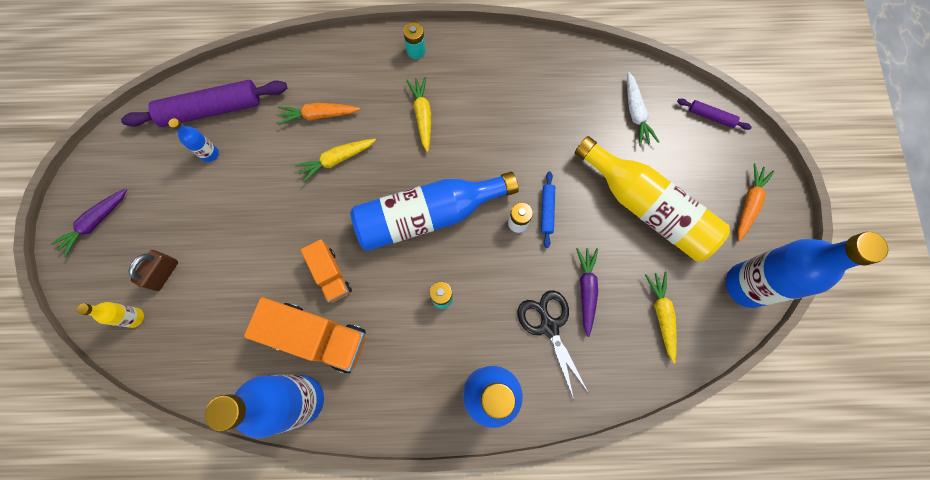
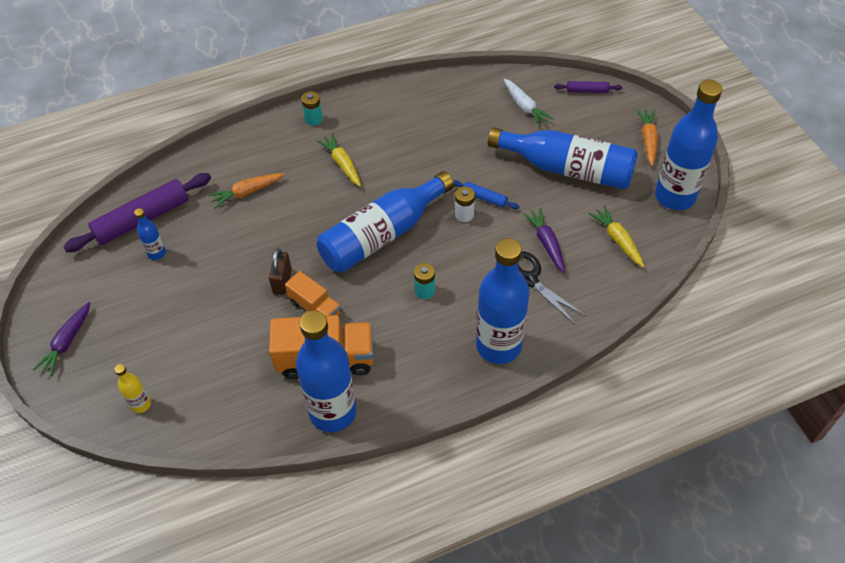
camera: 20 degrees left, 20 degrees down
(164, 273) = (154, 360): brown padlock -> brown padlock (282, 281)
(337, 160) = (279, 220): yellow carrot -> none
(547, 211) = (484, 198): blue rolling pin -> blue rolling pin turned 45 degrees counterclockwise
(647, 207) = (567, 169): yellow bottle -> blue bottle

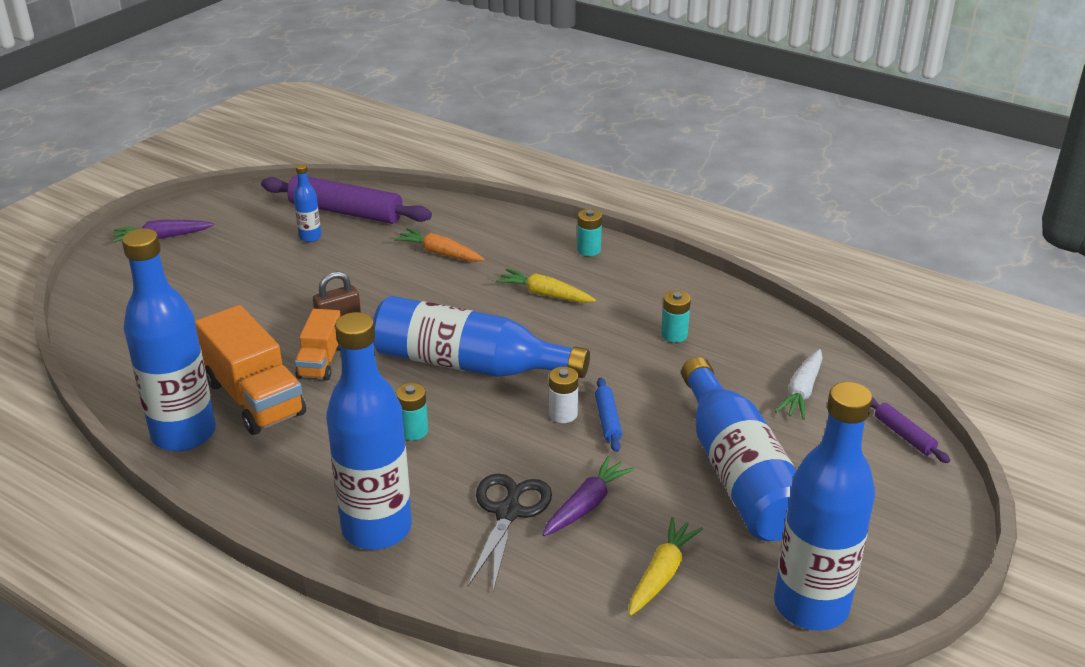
camera: 55 degrees right, 20 degrees down
(141, 404) = (116, 307): yellow bottle -> none
(342, 164) = (545, 294): yellow carrot -> yellow carrot turned 90 degrees counterclockwise
(433, 129) = (674, 335): none -> turquoise battery
(648, 140) = (887, 533): orange carrot -> none

